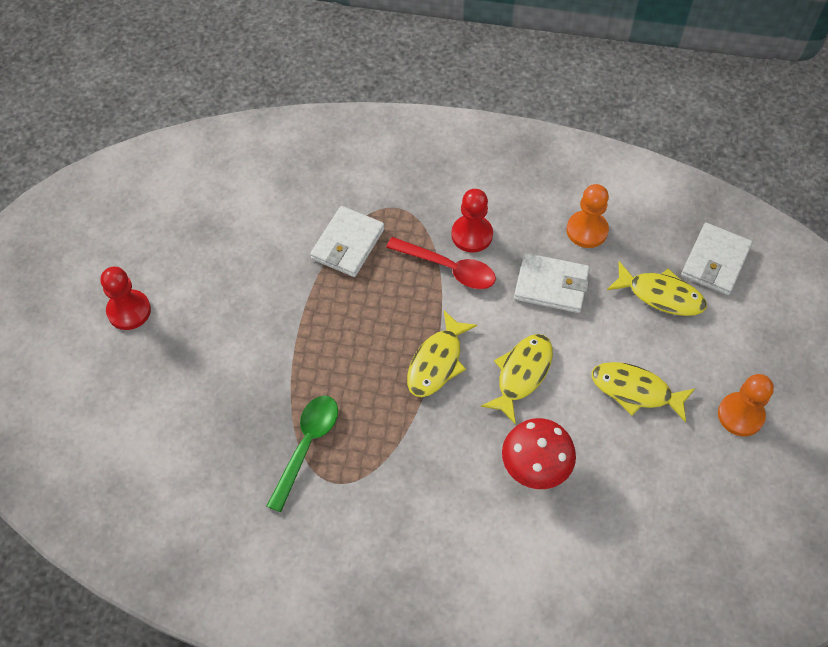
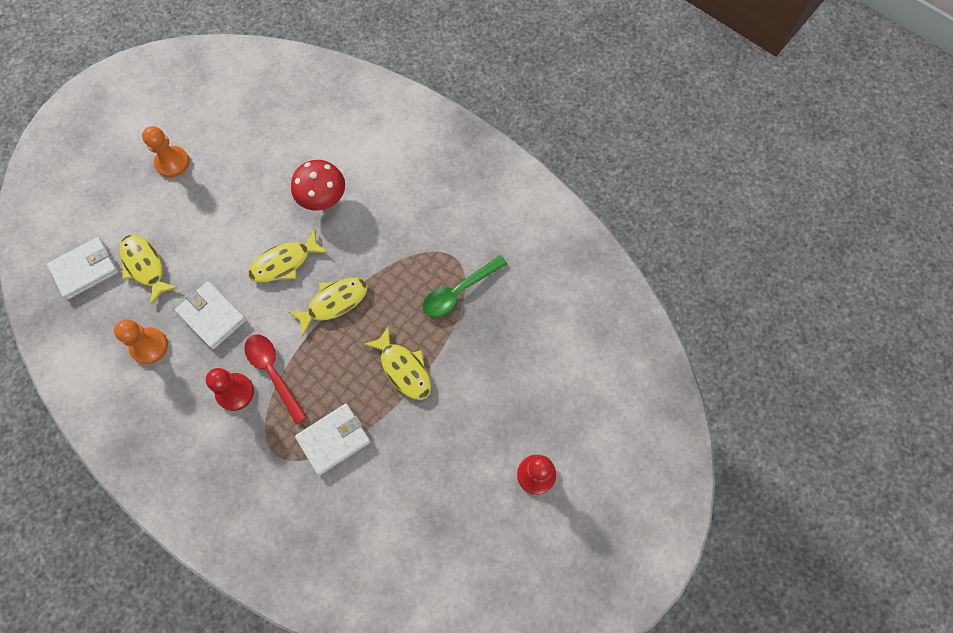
camera: 150 degrees left, 10 degrees up
(635, 391) = (221, 212): yellow fish -> yellow fish (404, 369)

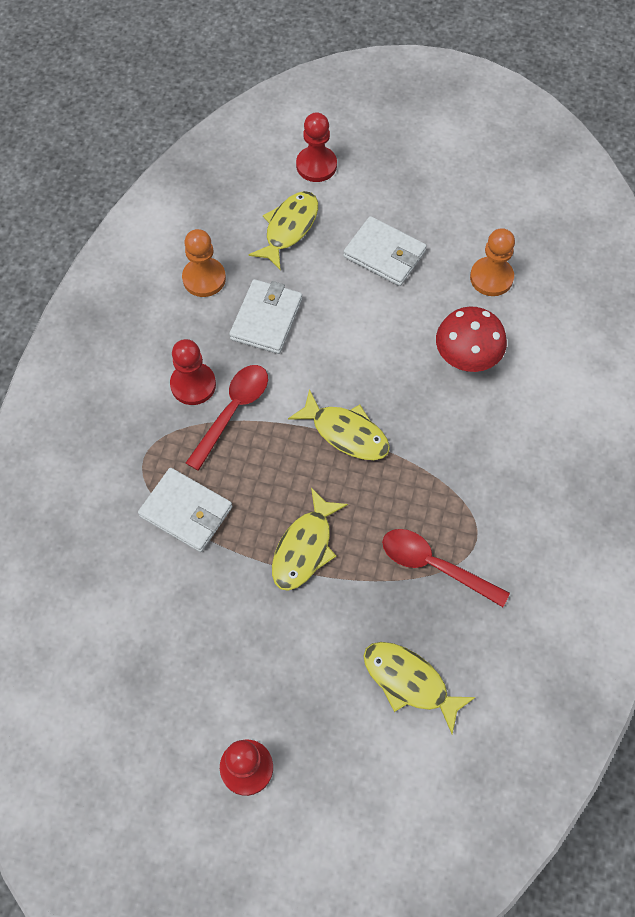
camera: 65 degrees right, 5 degrees down
(85, 270) = (256, 178): white wallet -> white wallet (384, 254)
(103, 222) = (316, 165): none -> red pawn
(172, 162) = (420, 190): orange pawn -> orange pawn (491, 278)
(284, 263) = (366, 357): yellow fish -> yellow fish (409, 682)
(459, 291) = (434, 565): green spoon -> red spoon

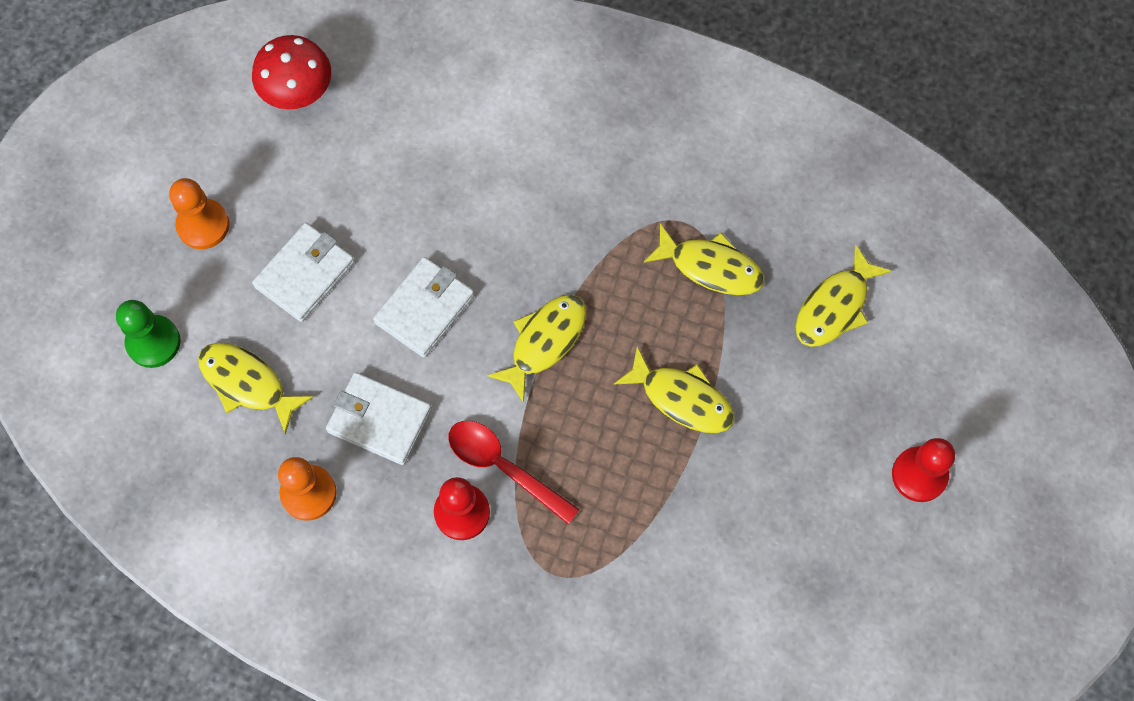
camera: 85 degrees left, 5 degrees up
(186, 511) = (629, 527): white wallet -> white wallet (424, 309)
(316, 165) = (153, 342): red pawn -> green pawn
(434, 565) = (711, 267): red spoon -> yellow fish
(466, 358) = (462, 202): red mushroom -> red mushroom (298, 94)
(491, 278) = (357, 160): orange pawn -> orange pawn (203, 225)

